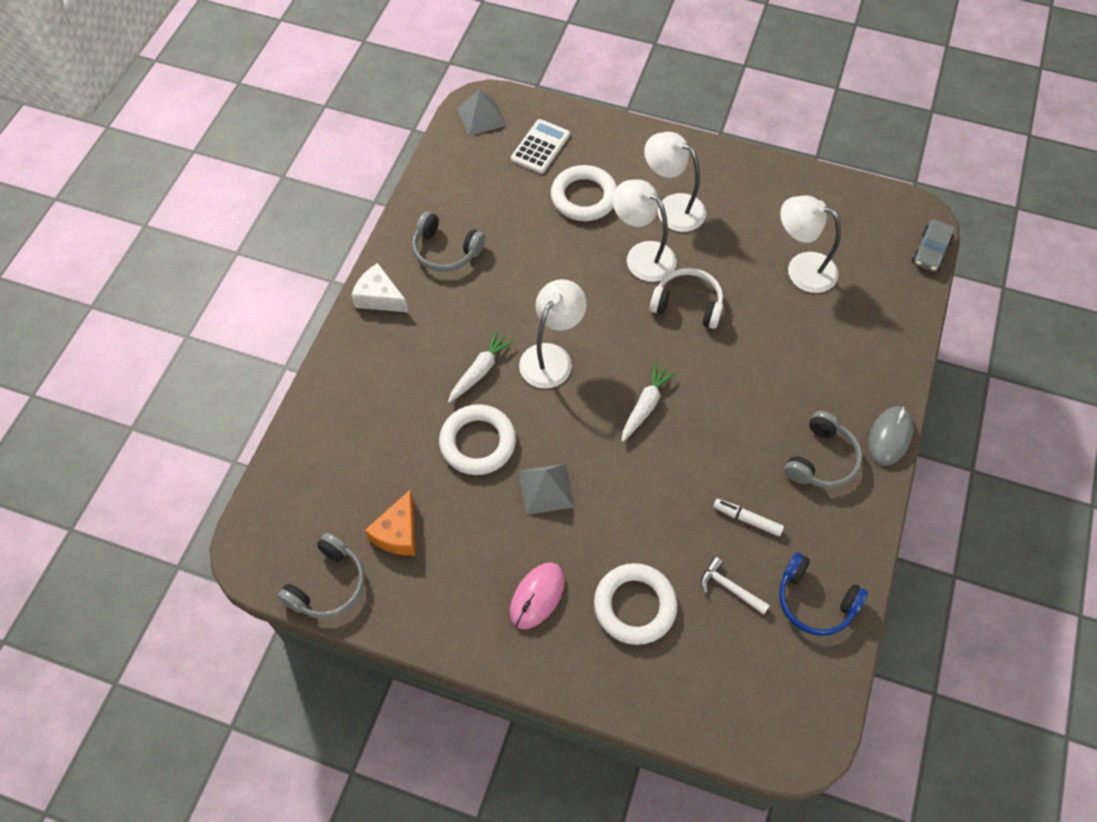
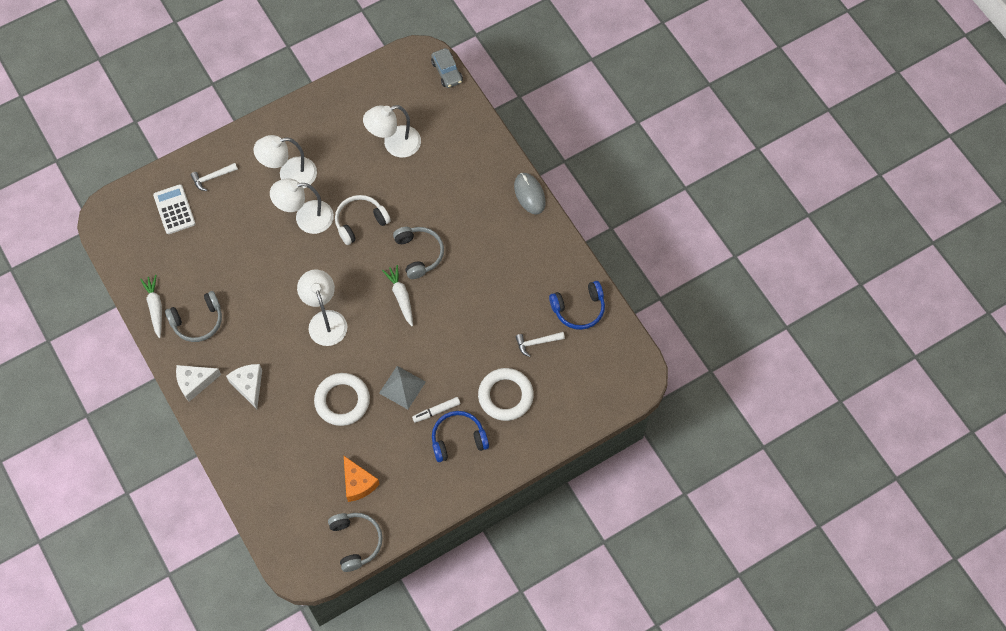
camera: 50 degrees left, 5 degrees up
(418, 345) = (248, 385): none -> white cheese
(480, 371) = (298, 365): white carrot -> white carrot (155, 307)
(481, 116) = (116, 224): grey pyramid -> none
(537, 596) = (458, 439): pink mouse -> blue headphones
(584, 197) = (235, 215): white ring -> none
(603, 151) = (212, 177): none -> white hammer
(747, 519) = (510, 302): white marker -> white marker (436, 411)
(821, 459) = (511, 238): grey headphones -> grey headphones (419, 254)

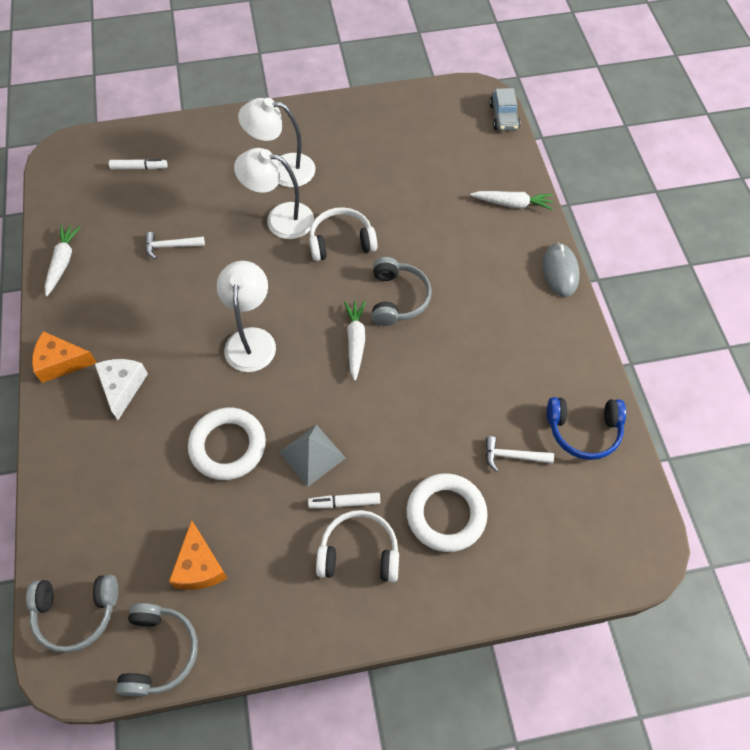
camera: 20 degrees right, 5 degrees down
(174, 209) = (139, 168): white calculator -> white marker
(195, 383) = (61, 362): white cheese -> orange cheese
(198, 321) = (102, 292): grey headphones -> grey headphones (76, 612)
(212, 177) = (196, 148): white hammer -> white hammer (171, 246)
(394, 144) = (415, 172): white lamp -> none
(458, 439) = (359, 553): blue headphones -> white headphones
(477, 149) = (512, 204): none -> white carrot

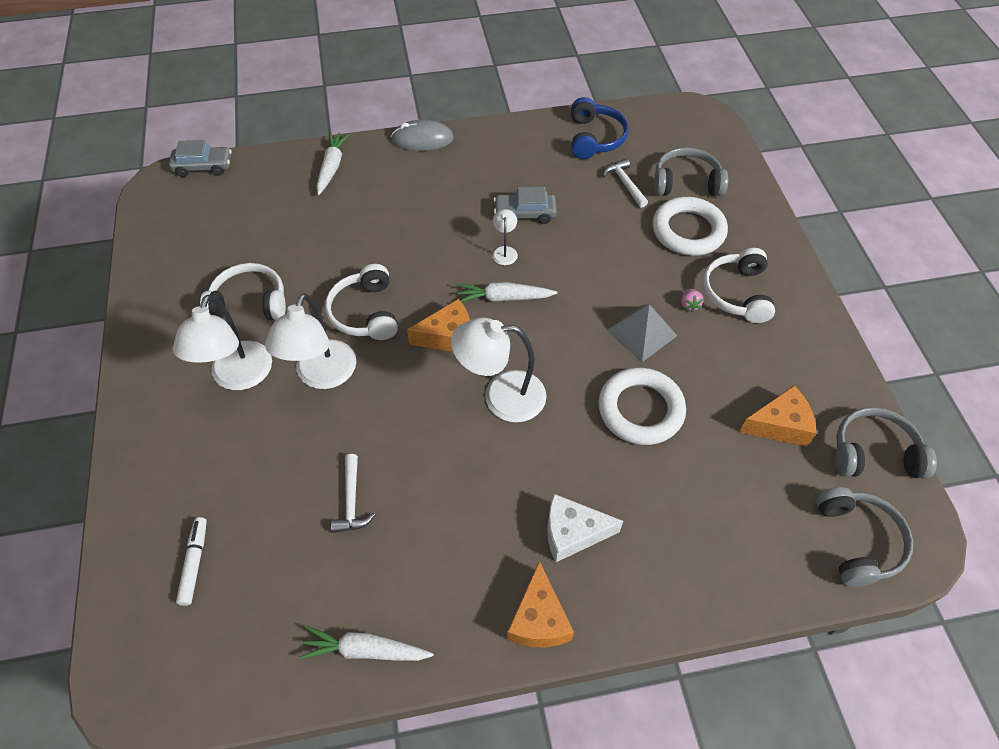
camera: 90 degrees left, 5 degrees down
(314, 300) = (448, 337): none -> orange cheese
(344, 503) = (689, 305): white marker -> pink strawberry
(352, 166) = (249, 303): none -> white headphones
(397, 298) = (448, 262): grey headphones -> grey headphones (686, 183)
(412, 342) = (504, 251): none -> white lamp
(462, 360) = (525, 214): none -> grey car
(513, 456) = (625, 184): white hammer -> white hammer turned 150 degrees clockwise

